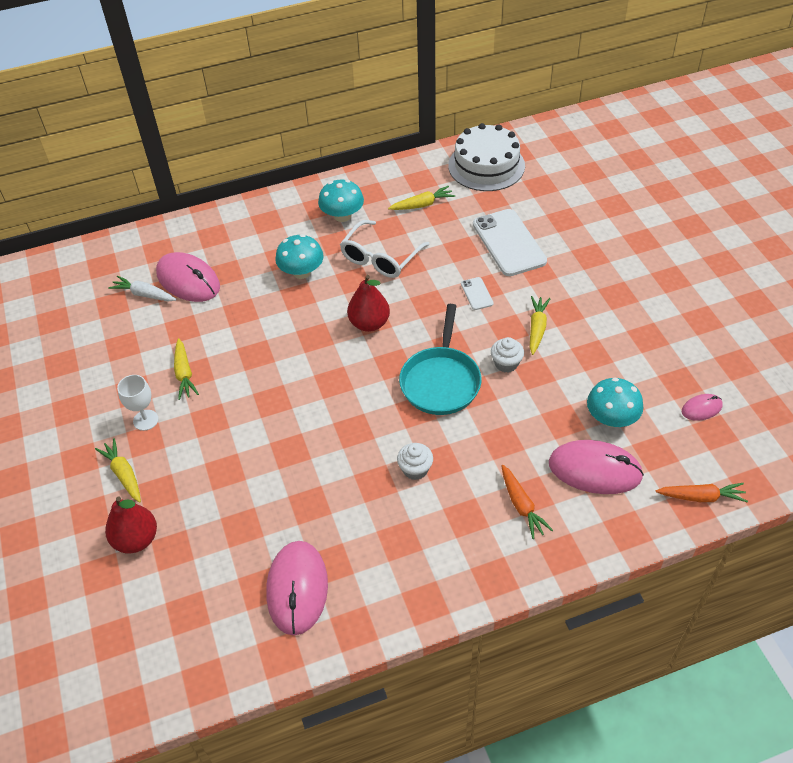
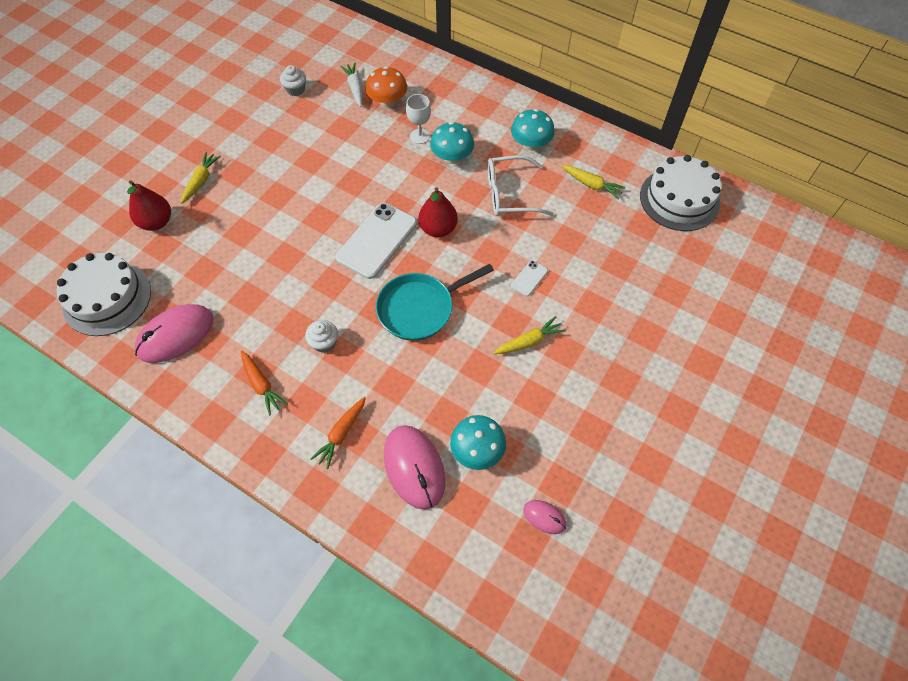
camera: 50 degrees right, 10 degrees up
(145, 420) = (251, 162): white goblet -> white goblet (420, 136)
(184, 373) = (305, 155): yellow carrot -> none
(188, 280) = (387, 101): pink mouse -> orange mushroom
(191, 632) = (107, 298): none -> white cake
(506, 363) = (473, 341): white cupcake -> white cupcake (295, 90)
(509, 243) = (605, 267): white phone -> white phone (377, 240)
(700, 497) = (446, 566): orange carrot -> orange carrot (261, 385)

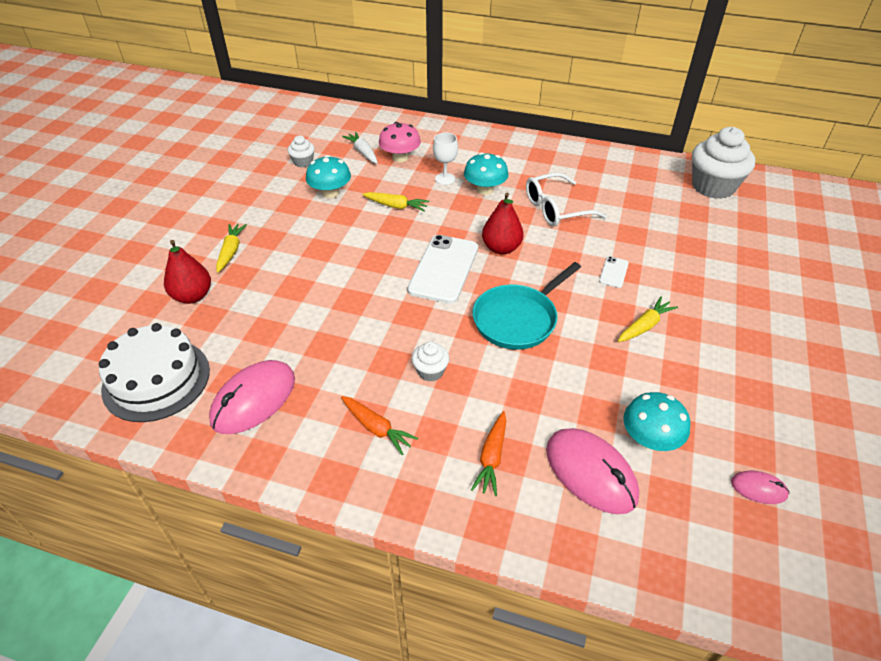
camera: 15 degrees left, 15 degrees down
(387, 101) = (400, 157): orange mushroom -> pink mushroom
(530, 144) = (554, 168): turquoise mushroom -> turquoise mushroom (330, 193)
(591, 184) = (627, 189): yellow carrot -> yellow carrot (396, 206)
(679, 199) = (713, 186): white cake -> white cupcake

